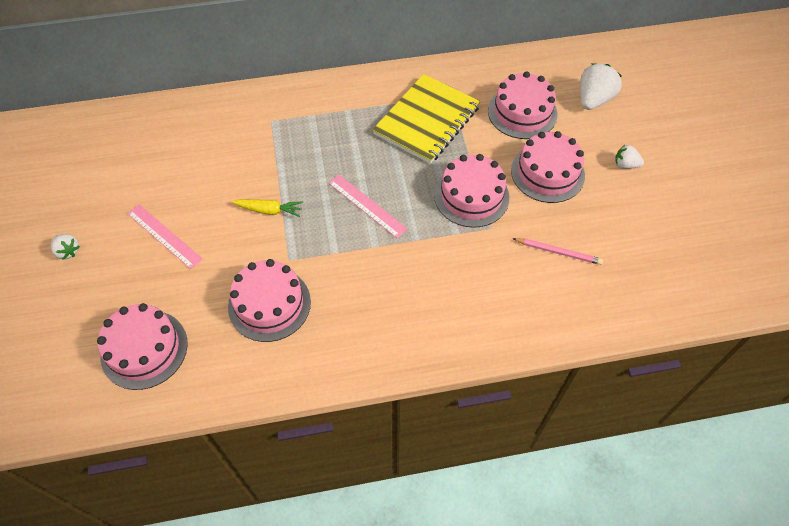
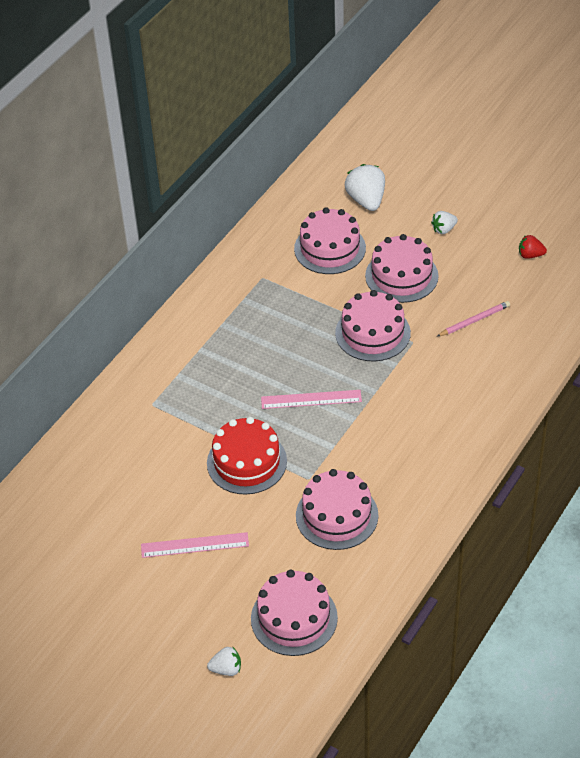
camera: 45 degrees left, 10 degrees down
(68, 251) = (137, 619): white strawberry -> white strawberry (226, 669)
(269, 210) = (246, 462): yellow carrot -> red cake
(426, 120) = (270, 308): yellow notebook -> none
(671, 240) = (530, 255): none -> red strawberry

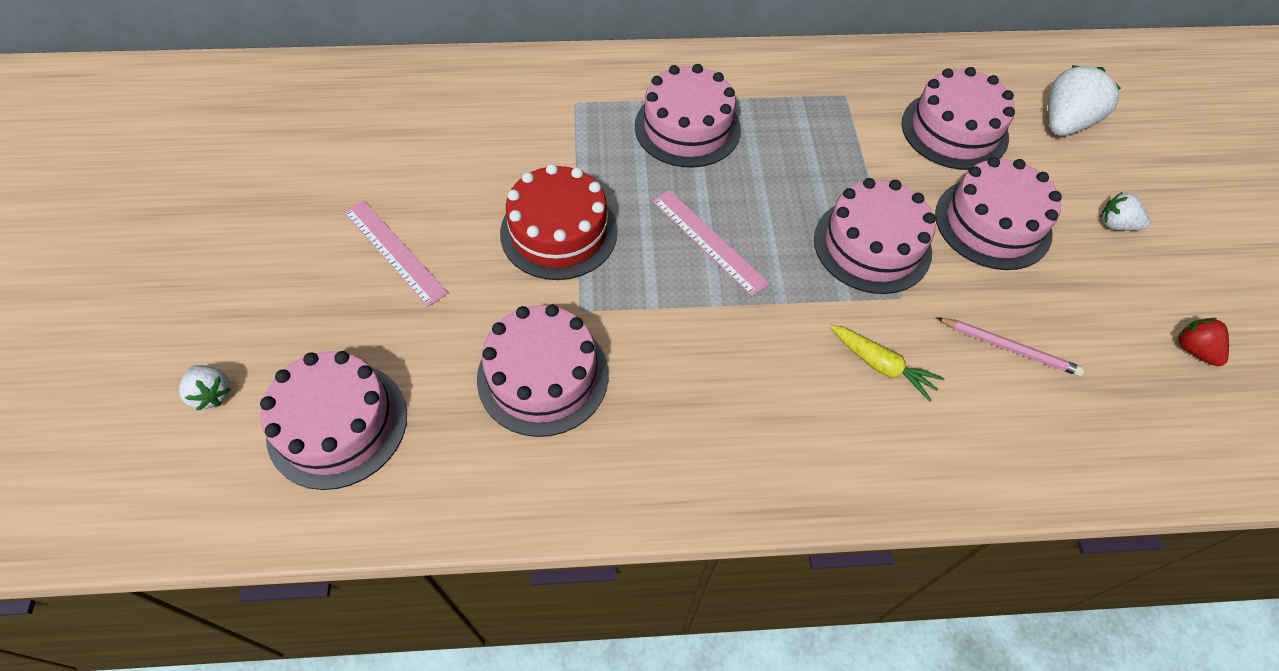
camera: 50 degrees right, 10 degrees up
(221, 362) = (687, 127): none -> pink cake
(444, 375) = (882, 366): none -> yellow carrot

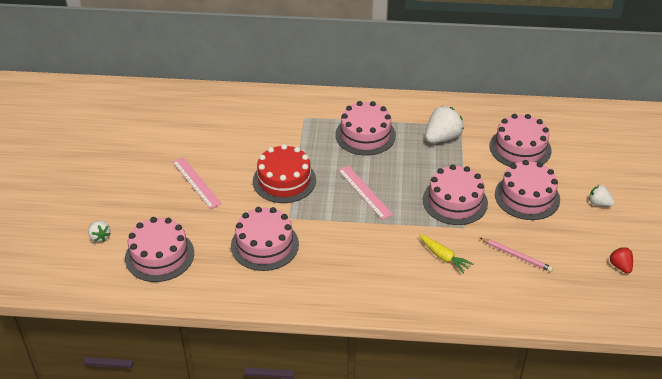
camera: 10 degrees right, 15 degrees down
(1064, 123) = (587, 149): white strawberry -> white strawberry (442, 138)

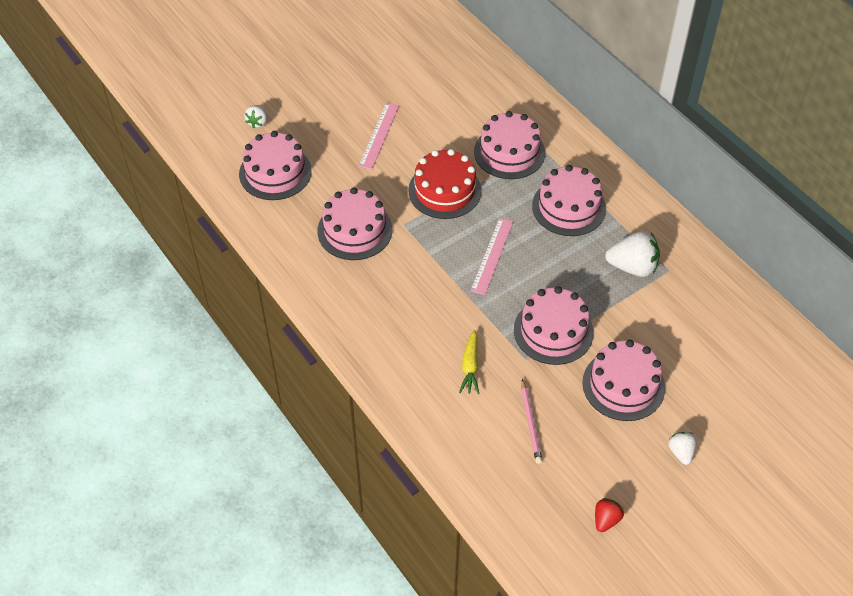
camera: 50 degrees right, 10 degrees up
(520, 148) = (690, 338): pink cake -> pink cake (509, 152)

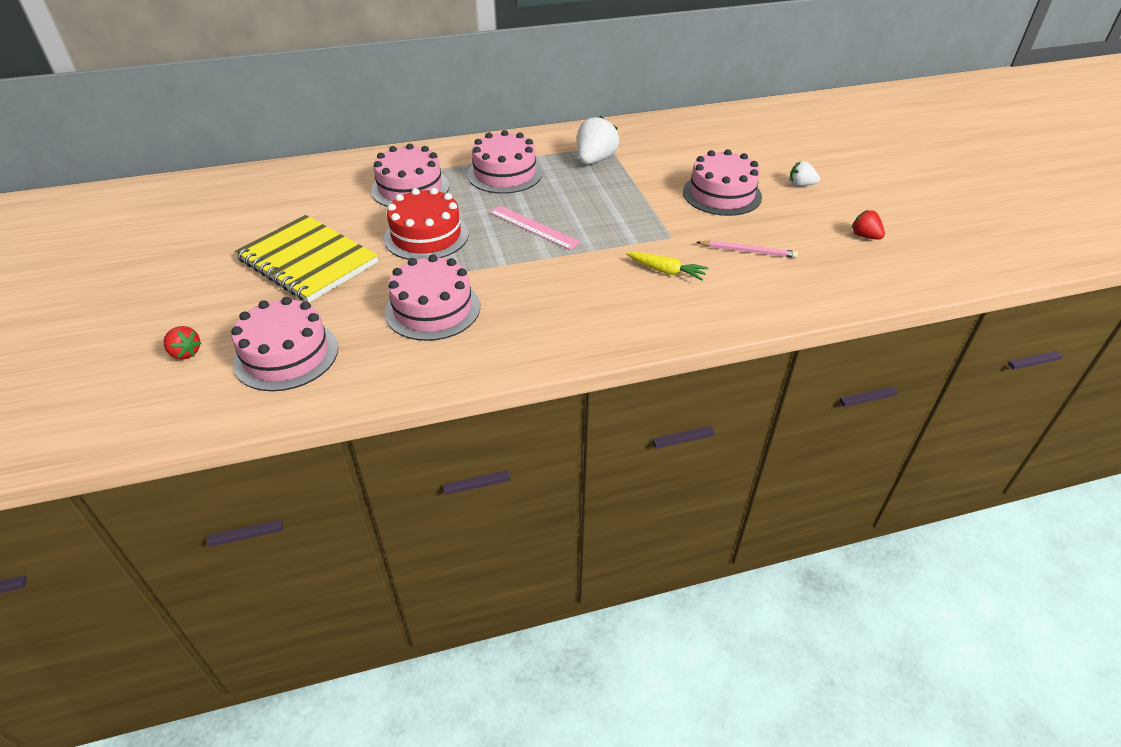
camera: 70 degrees left, 10 degrees down
(258, 122) = (185, 353): white strawberry -> red strawberry
(379, 135) = (308, 261): pink ruler -> yellow notebook
(553, 331) = (645, 215): pink cake -> none

